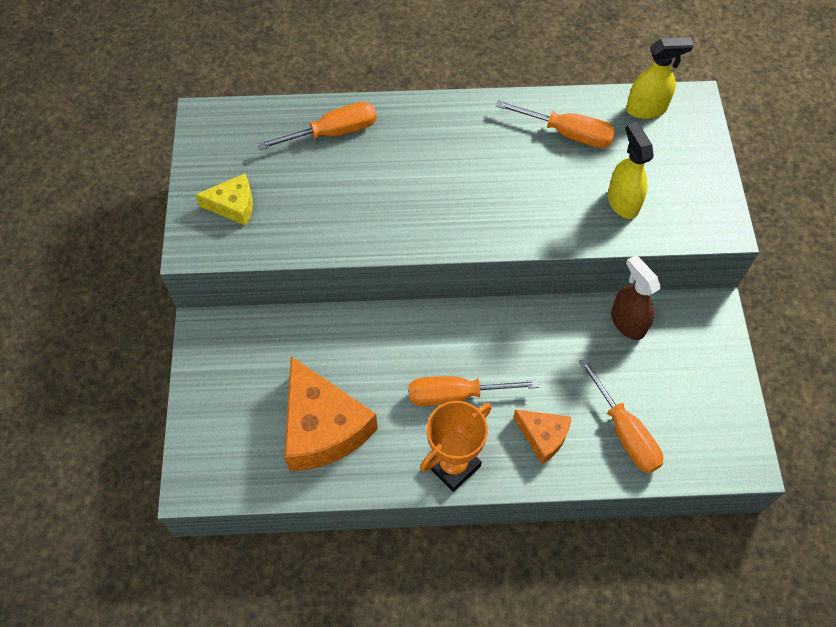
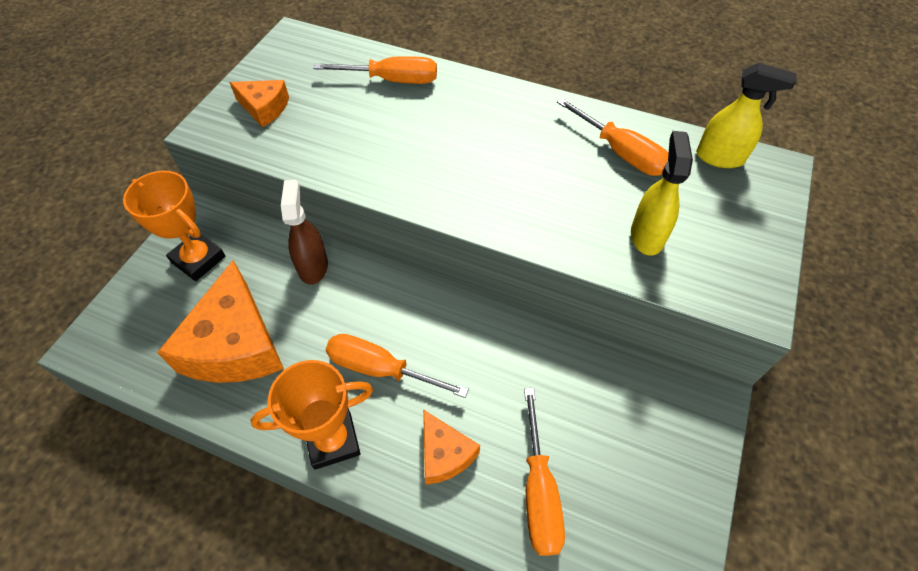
camera: 25 degrees right, 5 degrees down
(233, 205) = (264, 108): yellow cheese -> orange cheese
(236, 370) = (198, 259): none -> orange trophy
(627, 322) = (603, 371): brown spray bottle -> brown spray bottle (313, 266)

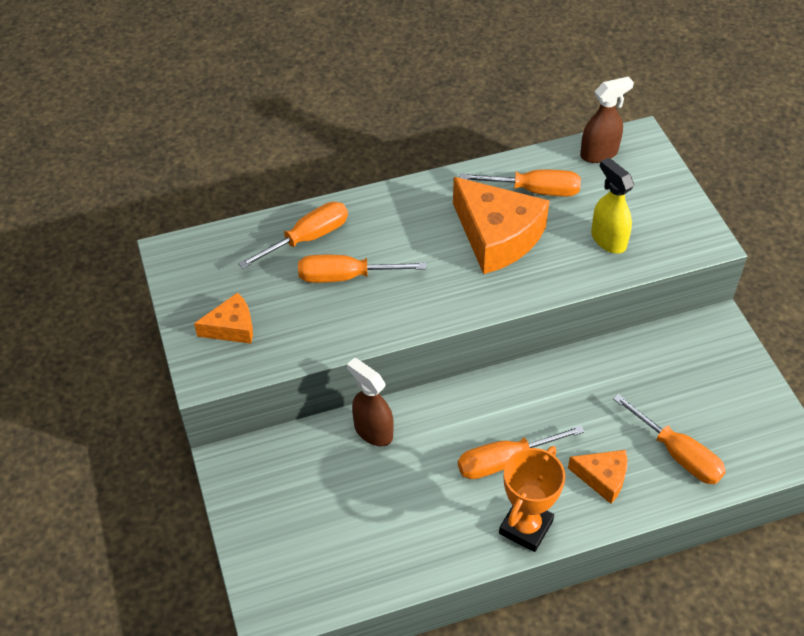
camera: 40 degrees left, 5 degrees down
(198, 259) = (275, 493): orange trophy -> none
(235, 344) = (383, 525): orange cheese -> orange cheese (497, 236)
(386, 124) = (346, 277): none -> orange screwdriver
(720, 158) = (599, 153): yellow spray bottle -> brown spray bottle

